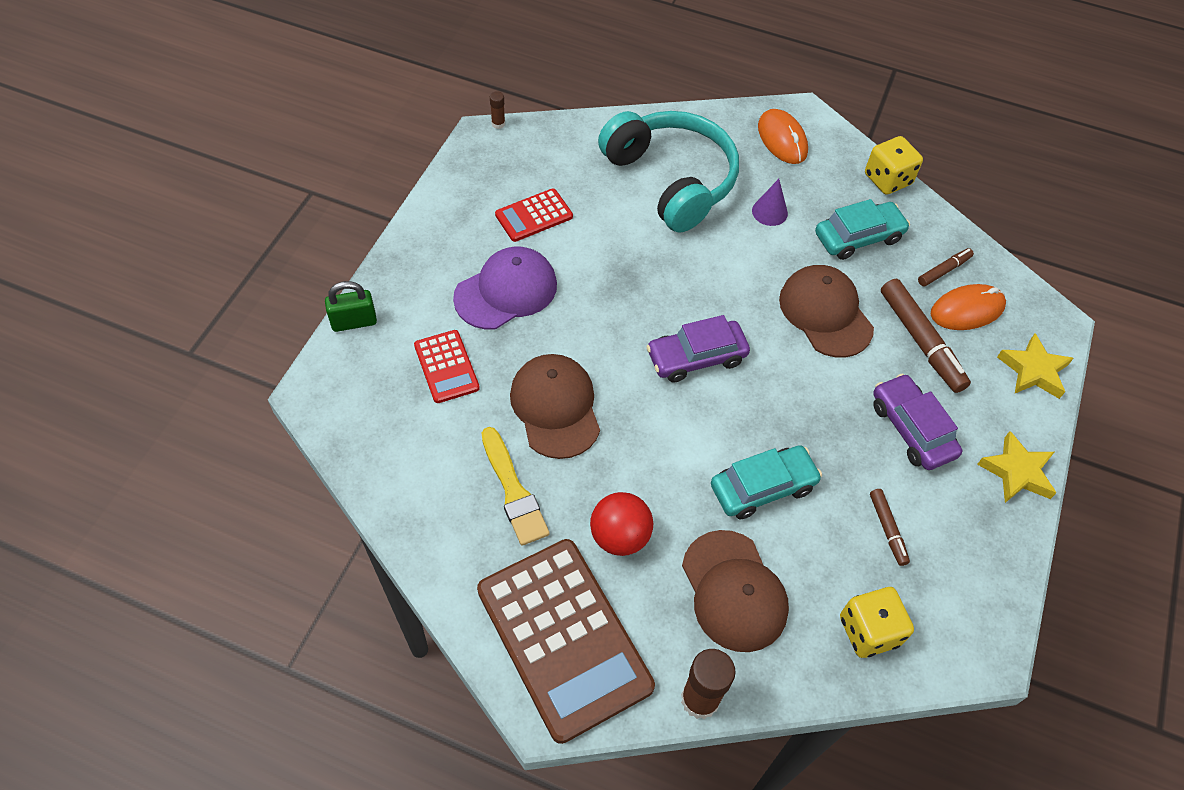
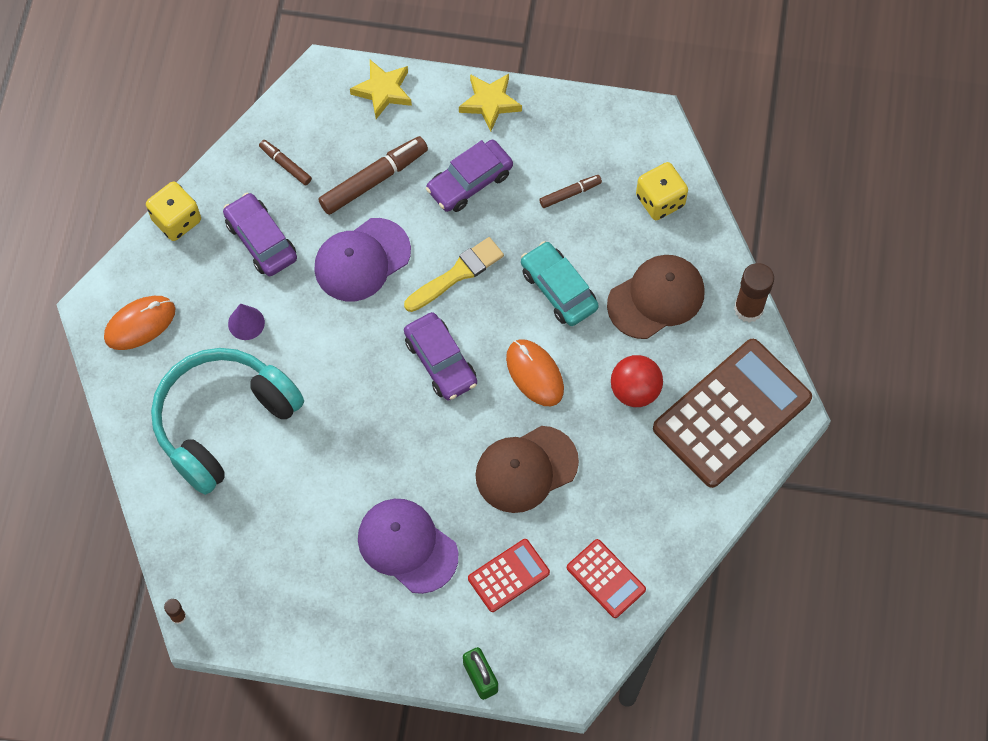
camera: 100 degrees left, 10 degrees up
(513, 491) = (618, 483): yellow brush -> yellow brush (457, 274)
(534, 216) = (304, 545): red calculator -> red calculator (605, 579)
(825, 313) = (362, 260): brown cap -> purple cap
(858, 237) = (261, 240): turquoise car -> purple car
(967, 310) = (328, 144): orange mouse -> orange mouse (534, 374)

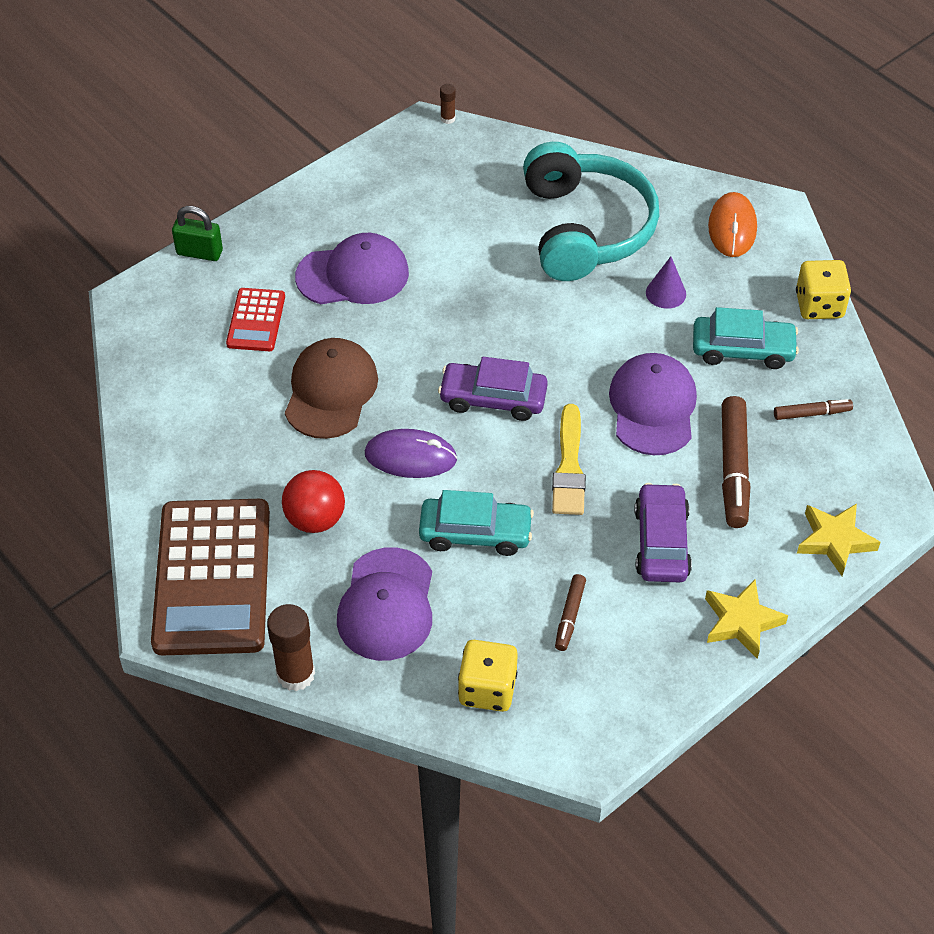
camera: 130 degrees right, 15 degrees down
(261, 240) = (742, 350): purple car -> turquoise car
(534, 374) = (410, 457): orange mouse -> purple mouse
(605, 579) = (179, 379): red calculator -> none
(656, 298) = (386, 605): brown cap -> purple cap

